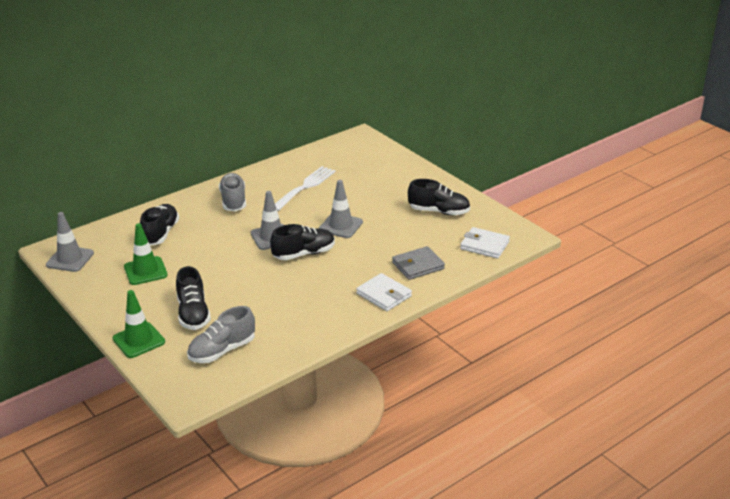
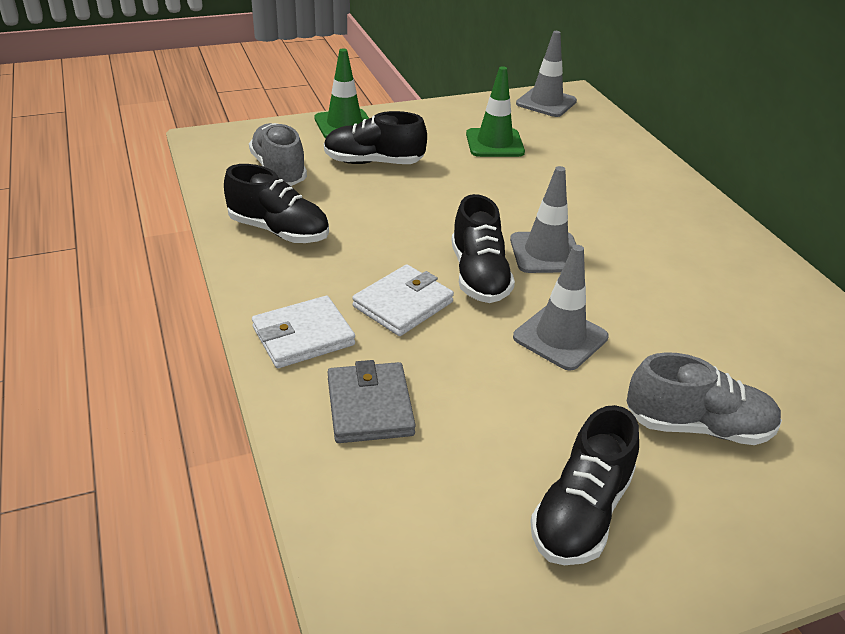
camera: 105 degrees right, 5 degrees up
(160, 233) = (589, 163): black shoe -> black shoe (279, 231)
(233, 201) = (678, 235): grey shoe -> grey shoe (698, 426)
(305, 187) = (725, 323): white fork -> none
(484, 245) = (393, 553): white wallet -> white wallet (403, 304)

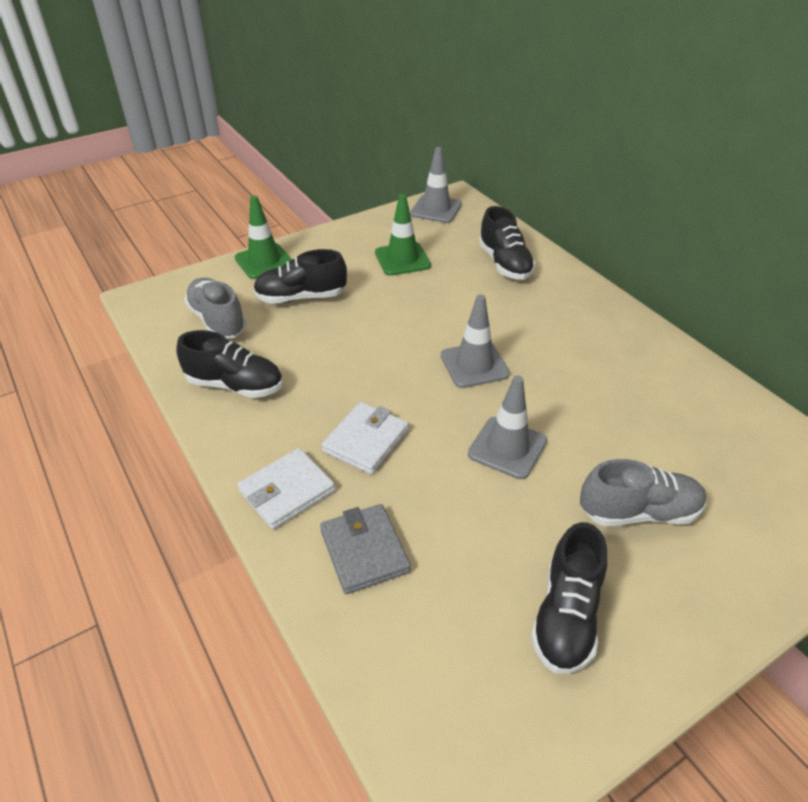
camera: 10 degrees left, 5 degrees up
(479, 276) = (423, 399): black shoe -> black shoe (504, 264)

